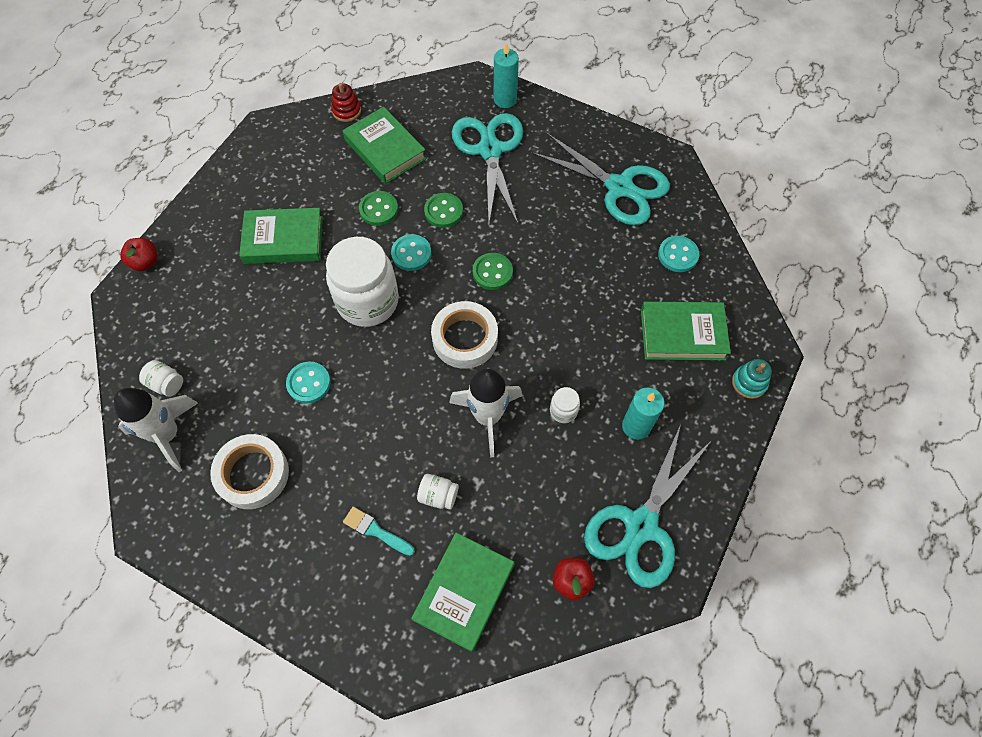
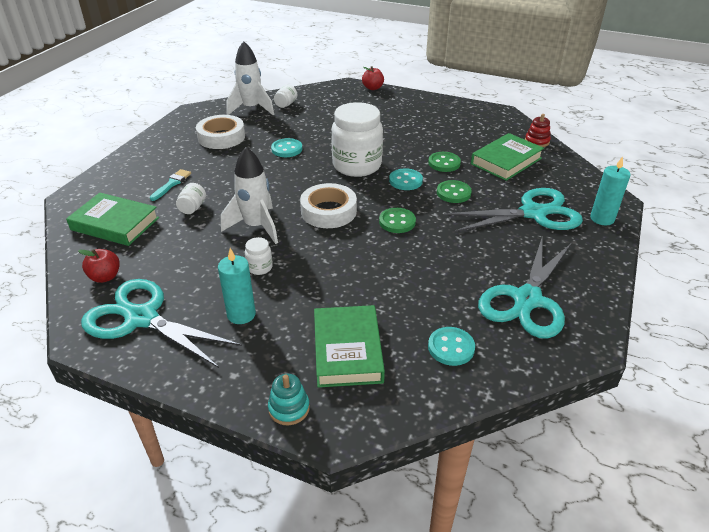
camera: 85 degrees right, 25 degrees down
(284, 240) = (403, 129): green book -> none

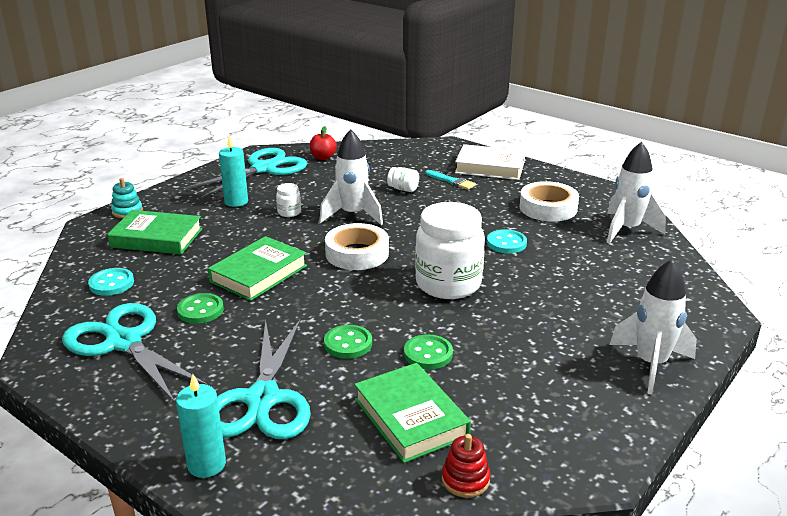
camera: 105 degrees right, 10 degrees down
(115, 224) = (395, 159): green book -> green book (259, 274)
(138, 168) = (490, 167): none -> white book
(286, 104) = (641, 254): white jar -> none
(372, 88) = (709, 337): red apple -> none
(397, 222) = (312, 291): green button -> green button (200, 310)
(405, 181) = (395, 313): turquoise button -> none
(408, 101) = (651, 364): none -> white rocket

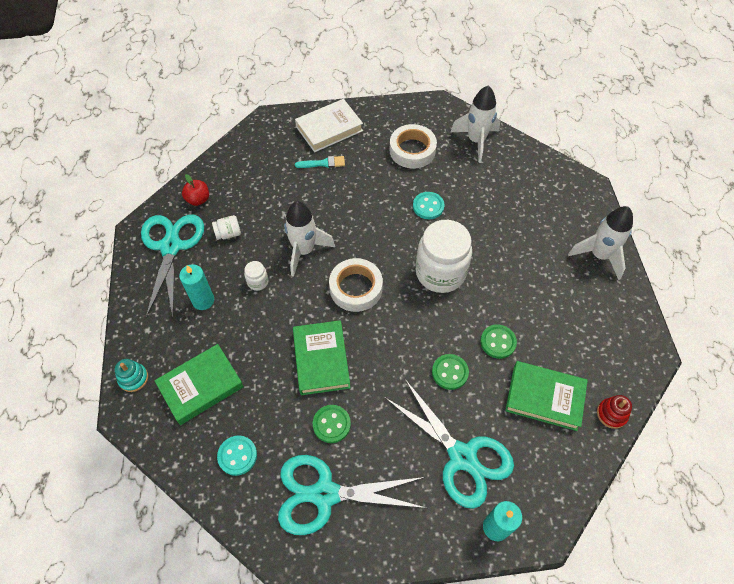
camera: 45 degrees left, 30 degrees up
(403, 189) = (302, 196): white jar -> white jar (228, 233)

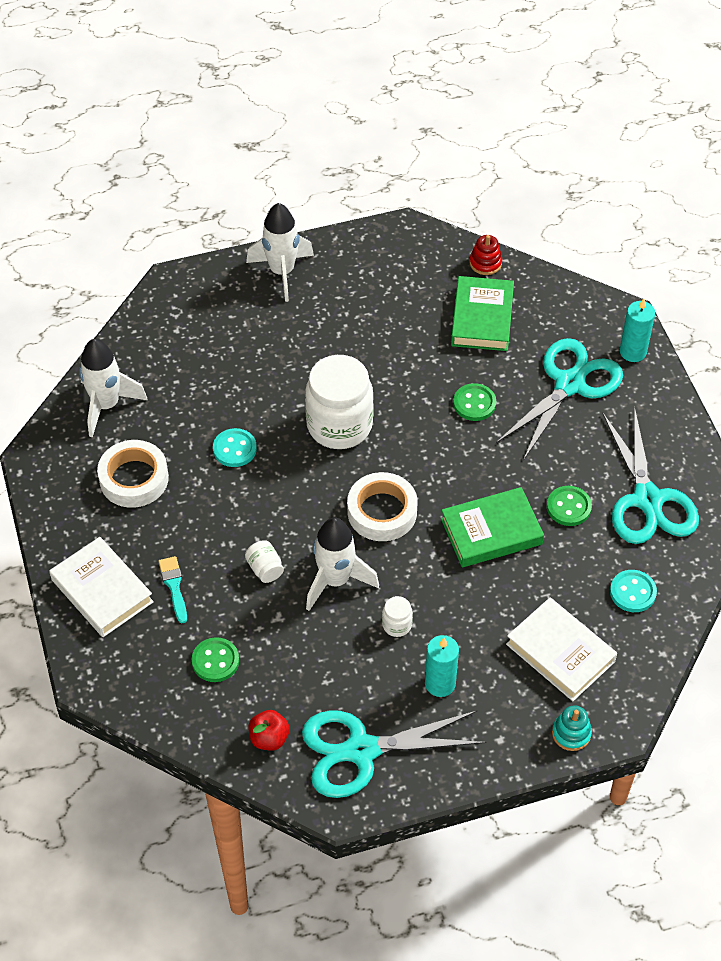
camera: 100 degrees left, 5 degrees down
(201, 386) = (560, 653): green book -> white book
(228, 233) = (324, 681): white jar -> white jar (265, 569)
(498, 342) = (424, 362): green button -> green button (215, 661)

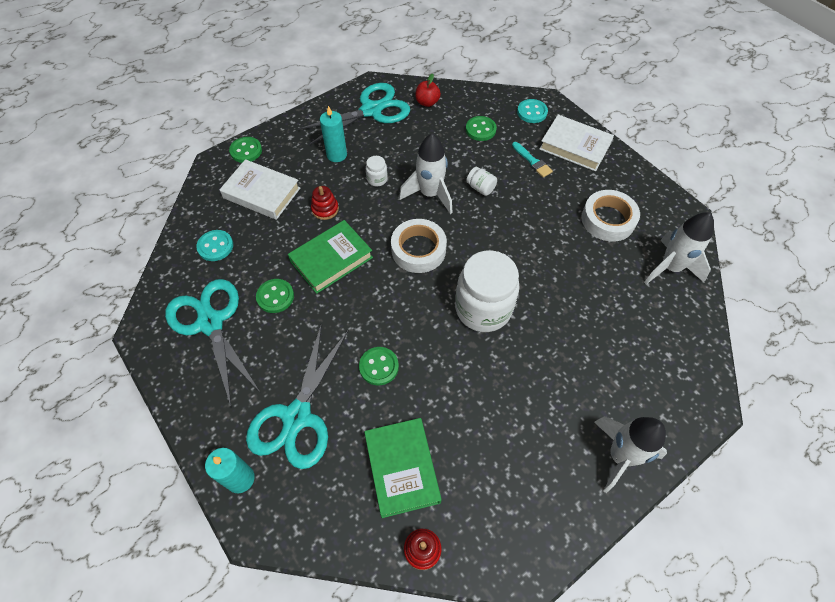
camera: 160 degrees right, 5 degrees up
(234, 449) = (552, 263): turquoise button -> turquoise button (532, 112)
(480, 602) = (325, 209): none -> red stacking toy
(571, 733) = (246, 151): turquoise stacking toy -> green button

